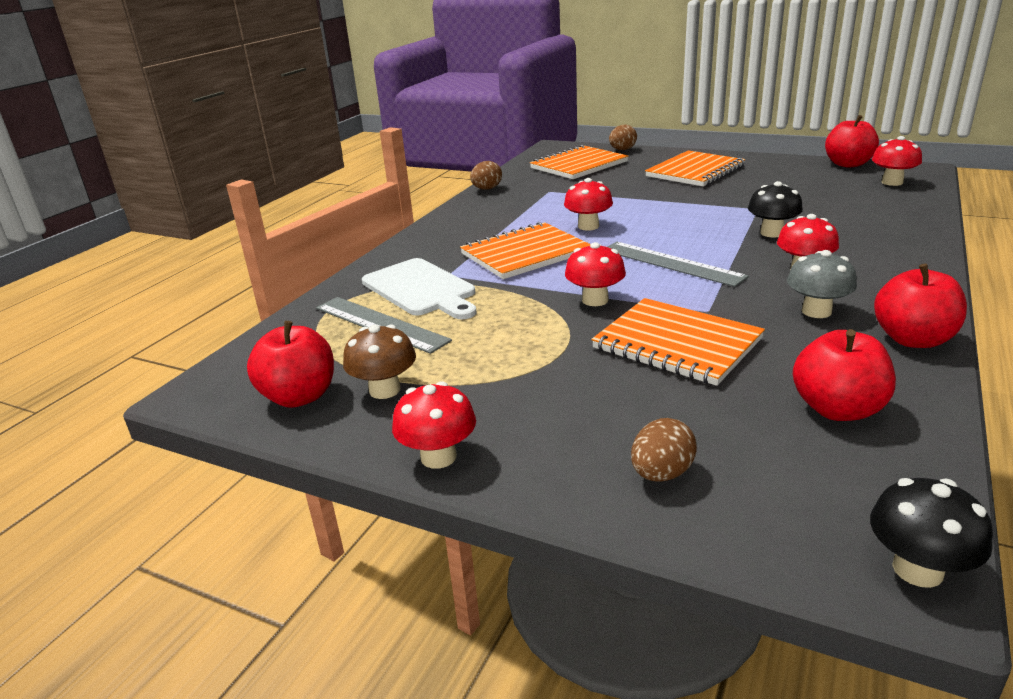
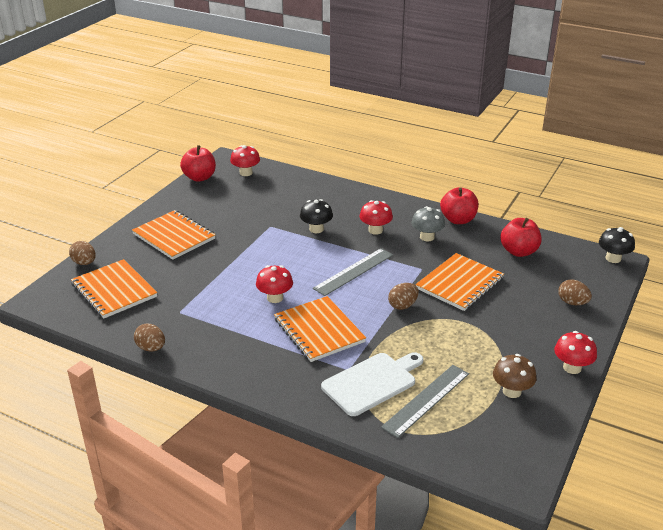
camera: 90 degrees left, 5 degrees up
(299, 397) = (521, 428): red apple -> none
(595, 300) = (403, 305): red mushroom -> brown egg

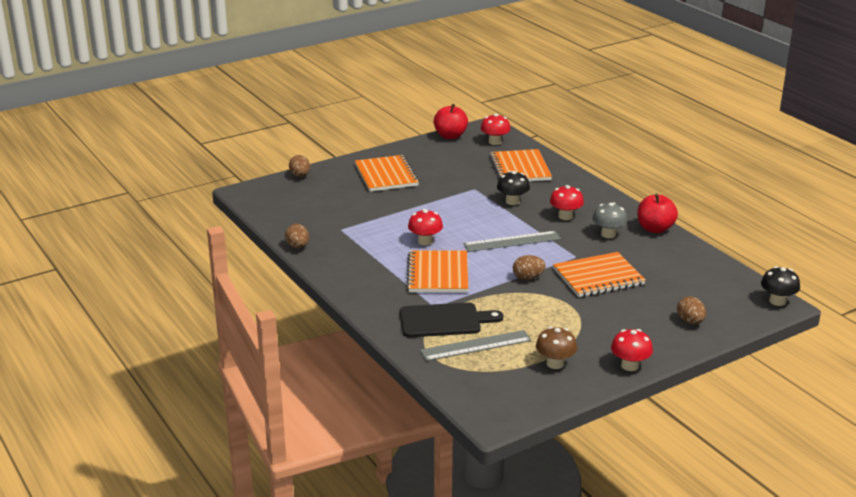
camera: 30 degrees right, 5 degrees down
(114, 290) = (305, 201): orange notebook -> orange notebook (520, 168)
(372, 382) = (444, 321): white cutting board -> black cutting board
(519, 251) = (685, 269): red apple -> none

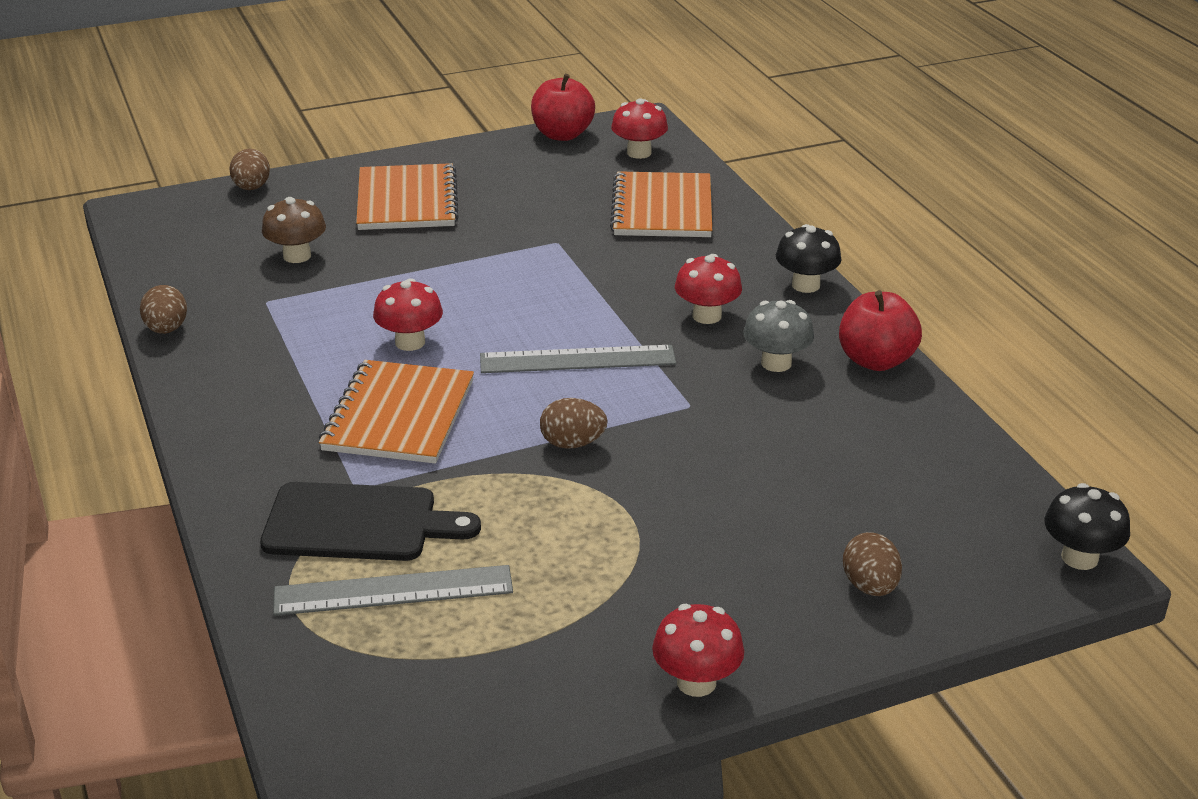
camera: 10 degrees right, 5 degrees up
(512, 201) = (617, 275): black mushroom -> black mushroom (805, 285)
(555, 363) = (538, 656): brown mushroom -> brown mushroom (297, 256)
(598, 277) = (716, 457): orange notebook -> none

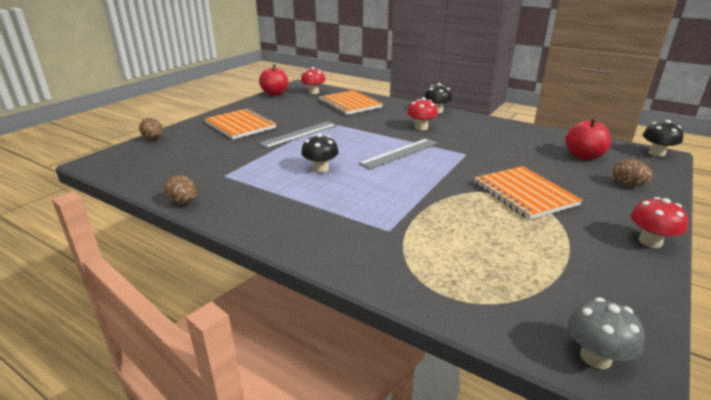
camera: 35 degrees left, 5 degrees down
(297, 256) = (215, 155): brown mushroom -> none
(358, 523) = (415, 244): black cutting board -> none
(393, 591) = (481, 265): grey ruler -> grey ruler (299, 134)
(399, 415) = (360, 195): orange notebook -> orange notebook (524, 194)
(410, 342) = (320, 169): red mushroom -> black mushroom
(572, 443) = (448, 180): brown egg -> none
(776, 363) = (469, 133): grey mushroom -> grey mushroom (595, 357)
(875, 360) = (497, 123): red apple -> red apple (583, 156)

